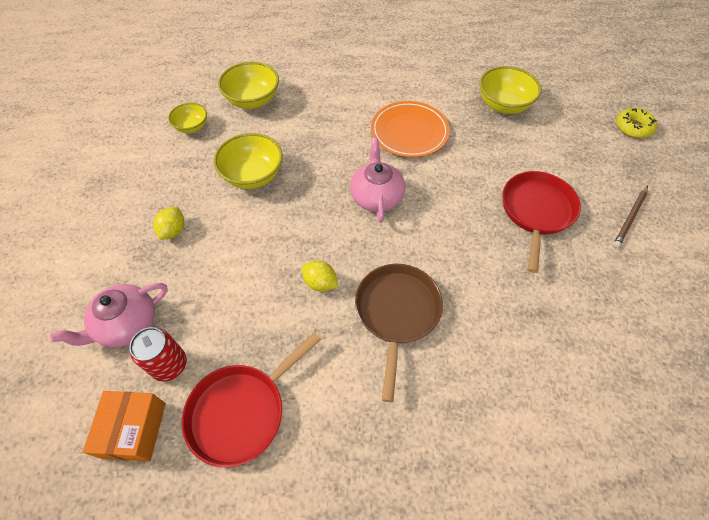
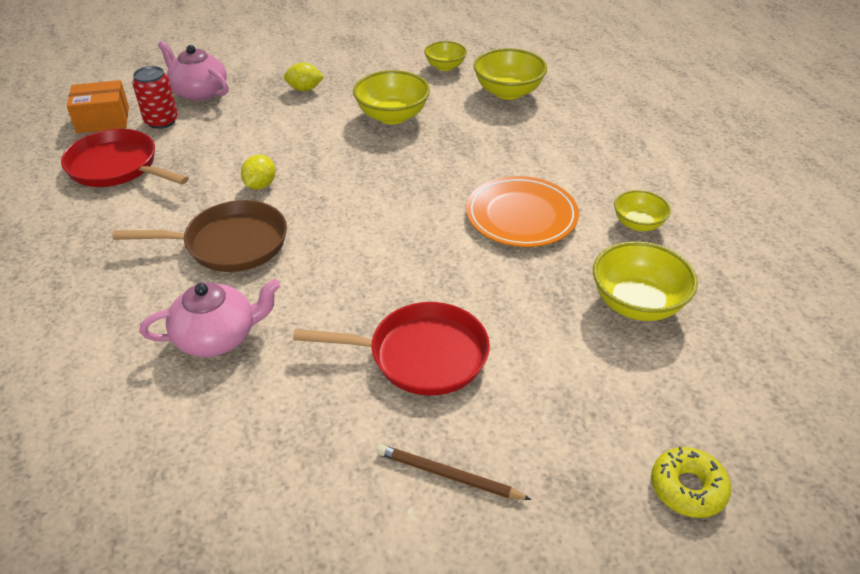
camera: 75 degrees right, 15 degrees down
(376, 196) = (394, 204): pink teapot -> pink teapot (217, 337)
(432, 83) = (638, 224): none -> yellow bowl

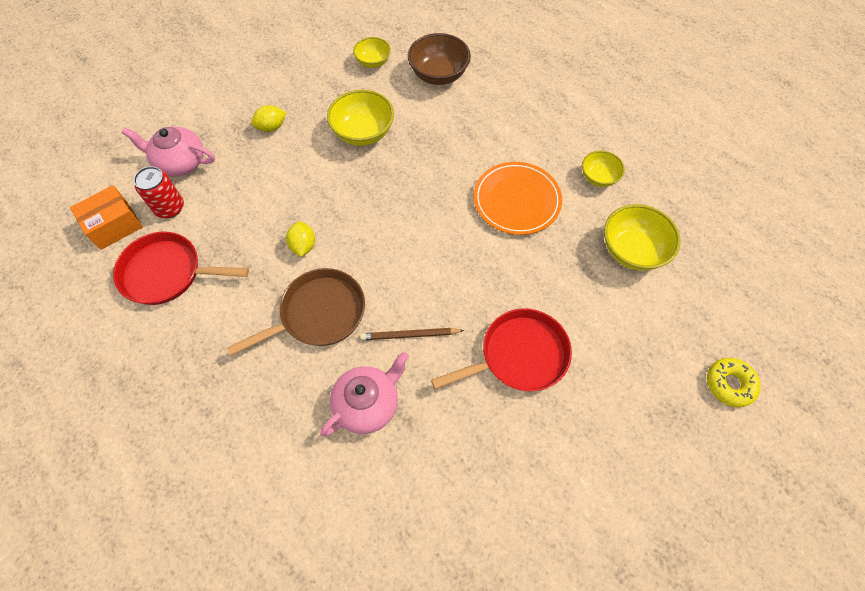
camera: 25 degrees left, 20 degrees up
(448, 475) = (590, 442): brown pencil -> brown pencil (409, 335)
(508, 92) = (438, 75): yellow bowl -> brown bowl

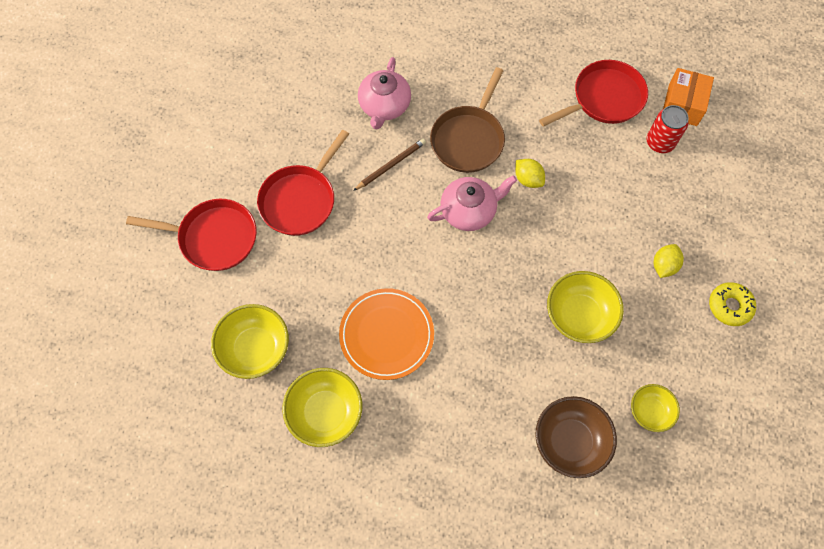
camera: 145 degrees right, 5 degrees up
(180, 162) = (699, 182): pink teapot -> pink teapot (469, 211)
(598, 177) = (325, 412): yellow bowl -> yellow bowl, size x1.63
(626, 370) = (213, 238): none -> red pan
(729, 384) = (128, 275): yellow donut -> yellow donut (729, 306)

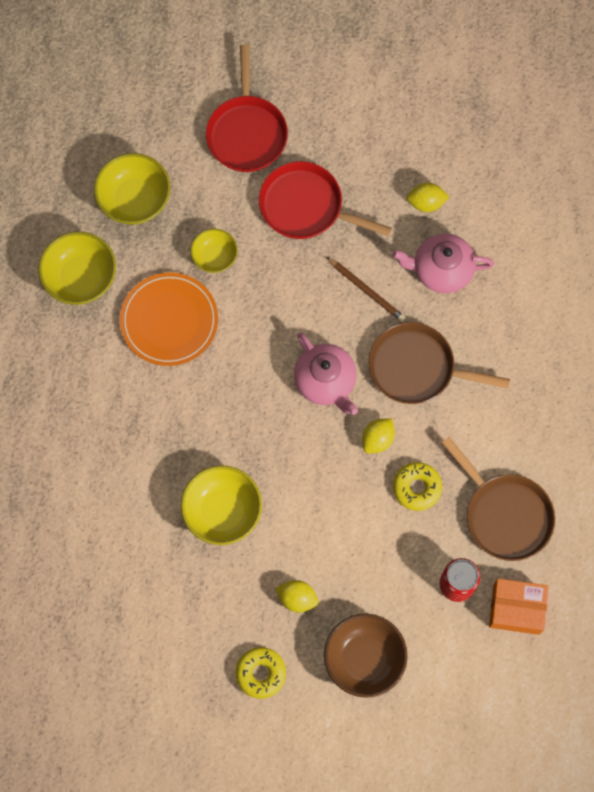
camera: 80 degrees right, 5 degrees up
(321, 106) = (426, 203): none -> yellow lemon
(570, 441) = (86, 515): brown bowl -> brown bowl (364, 659)
(574, 157) = (416, 488): none -> yellow donut
(604, 99) = (504, 515): red pan -> brown pan
(649, 411) = (129, 593): yellow bowl -> yellow bowl (214, 257)

